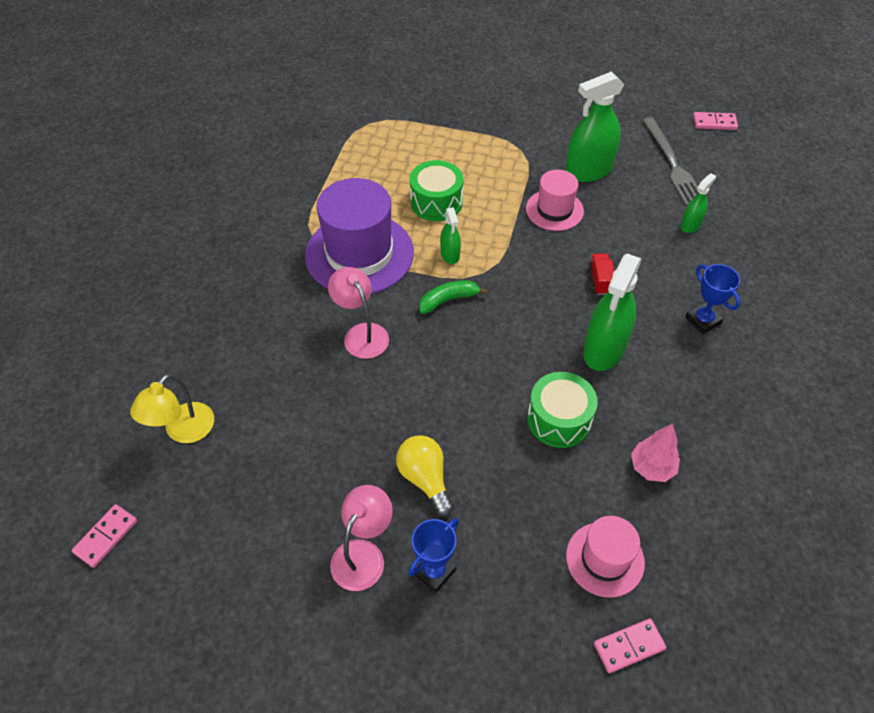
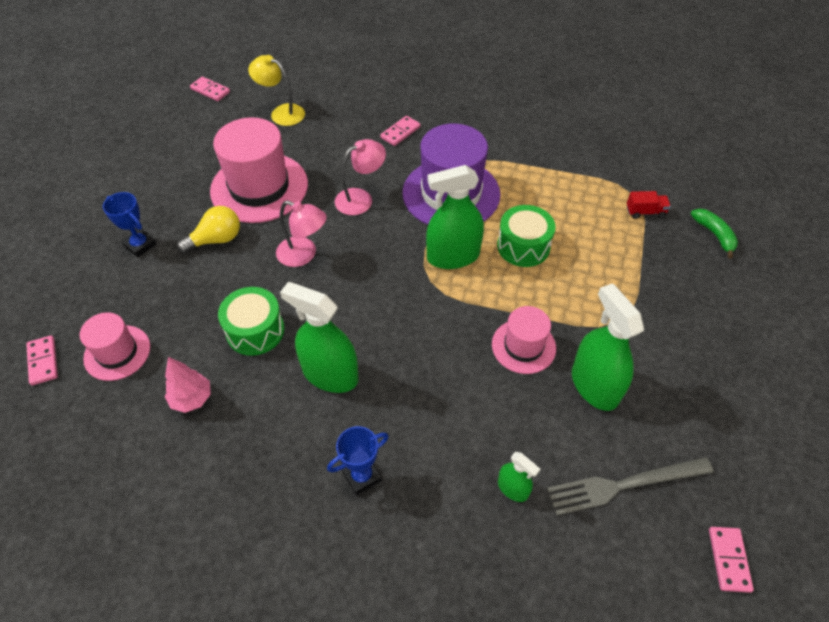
camera: 90 degrees right, 0 degrees up
(249, 298) = (400, 132): none -> pink domino
(334, 441) = (259, 187): none -> pink hat
(363, 554) = (164, 207): pink lamp -> pink lamp (304, 255)
(448, 300) = (396, 255): green banana -> green banana (714, 235)
(450, 254) = (453, 256): green spray bottle -> green spray bottle, size x1.96
(600, 281) = (420, 380): red truck -> red truck (645, 212)

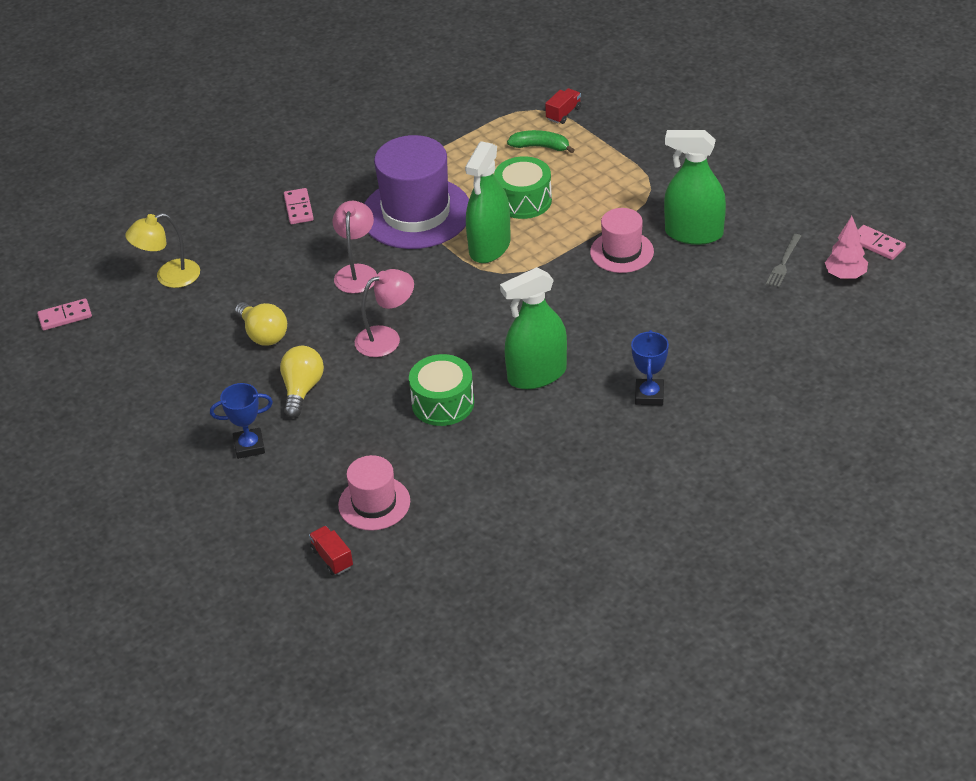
camera: 50 degrees left, 10 degrees down
(43, 361) = (332, 558): pink domino -> red truck
(192, 399) = (477, 469): pink tree -> pink tree (845, 275)
(259, 187) = (263, 334): pink hat -> yellow light bulb
(513, 488) = (734, 319): green spray bottle -> none
(624, 485) = (784, 262): grey fork -> grey fork, size x0.55
(714, 235) = (626, 91): green banana -> green banana (541, 147)

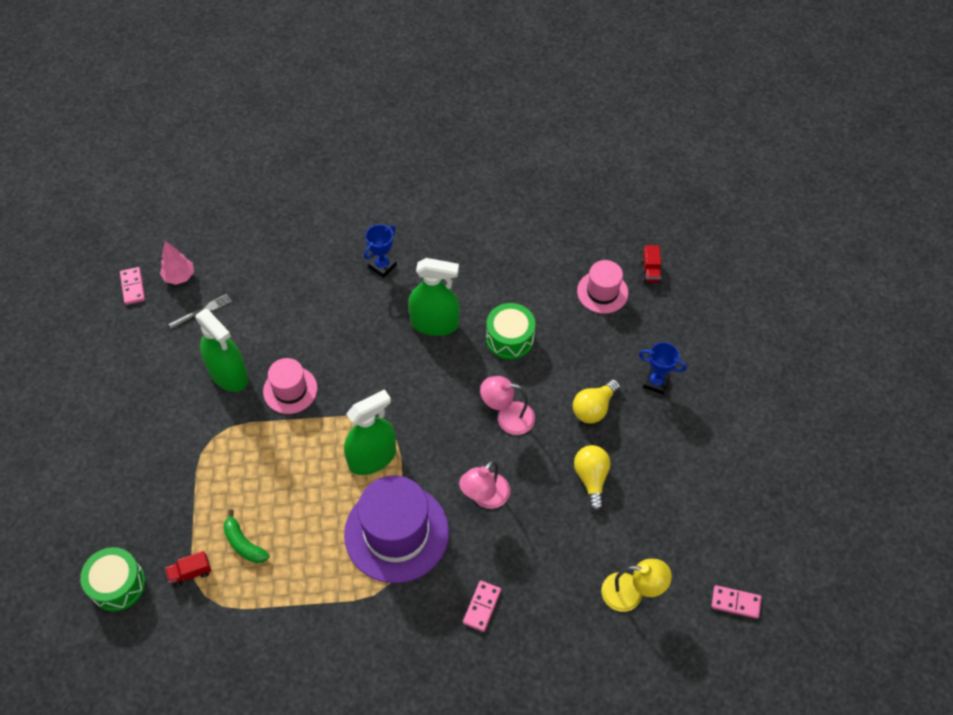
camera: 150 degrees left, 15 degrees up
(523, 200) = (309, 490): green drum -> green drum (118, 584)

